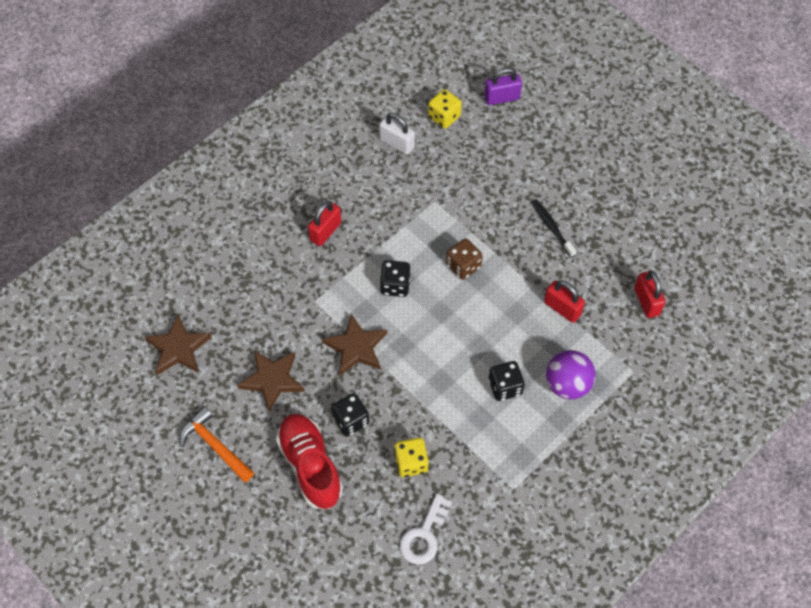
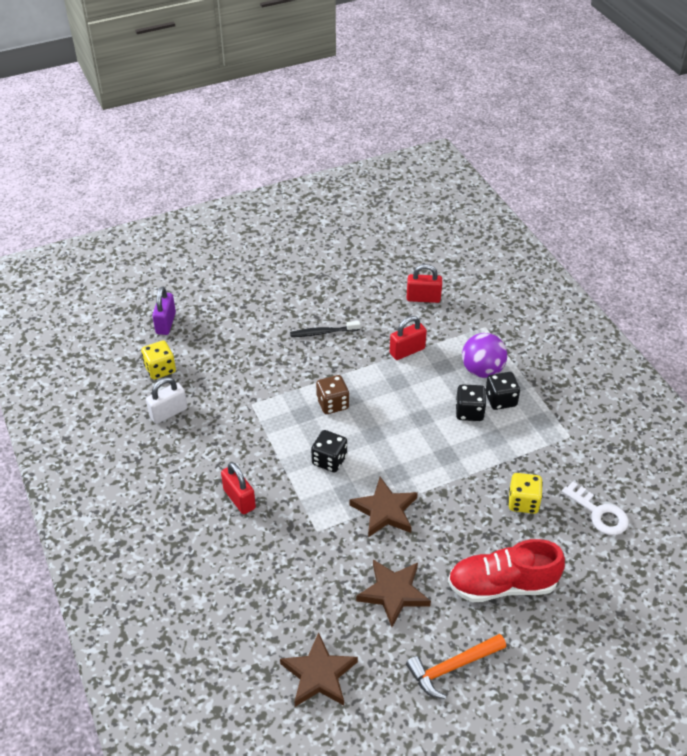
camera: 70 degrees left, 15 degrees down
(351, 420) = (463, 537): black dice -> black dice (500, 400)

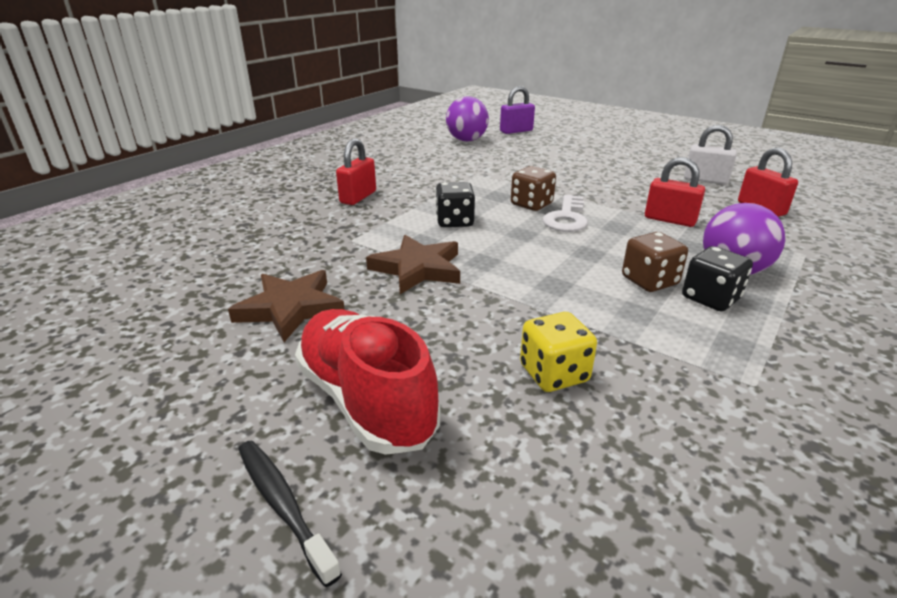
camera: 60 degrees right, 15 degrees down
(160, 369) = (466, 140): yellow dice -> purple ball
(168, 413) = (425, 153): white padlock -> white padlock (705, 180)
(319, 674) = (138, 293): brown star -> none
(323, 332) = (613, 178): black toothbrush -> black toothbrush (283, 505)
(452, 668) = (173, 394): orange hammer -> none
(469, 412) = (649, 281): black dice -> brown dice
(599, 513) = (639, 480): white key -> white key (566, 218)

